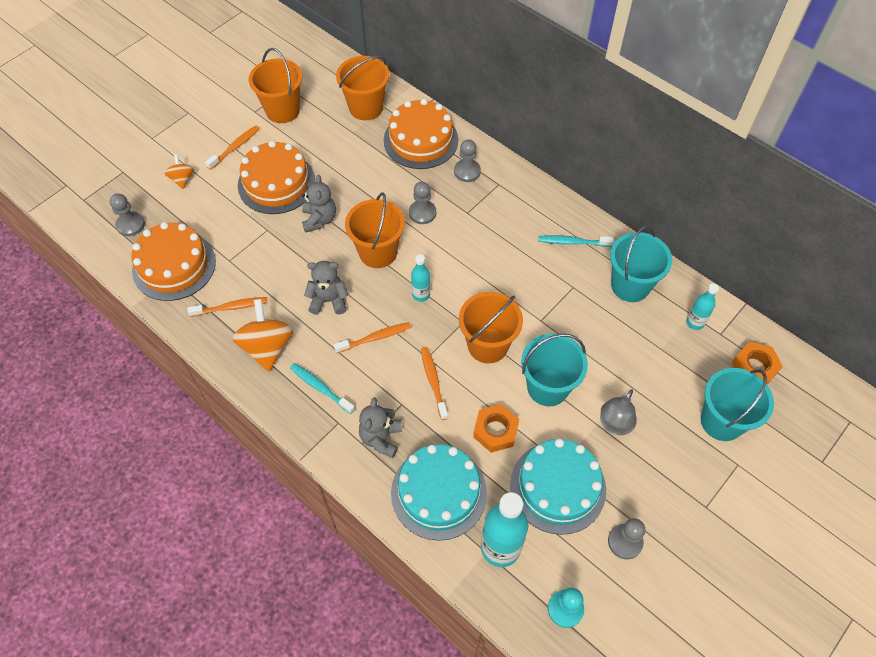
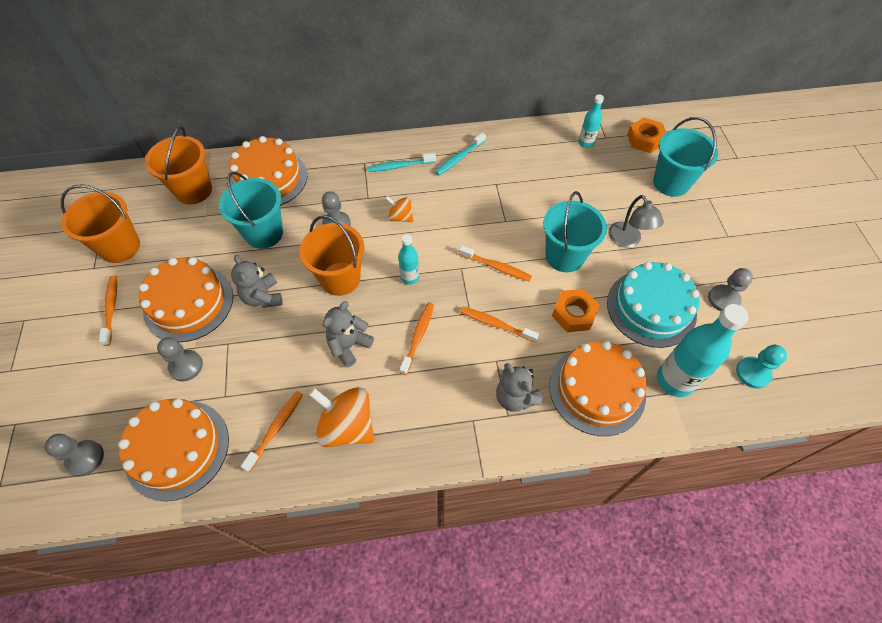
camera: 50 degrees left, 0 degrees up
(182, 179) = (90, 376): orange spinning top -> orange spinning top (400, 217)
(319, 219) = (263, 297): grey teddy bear -> grey teddy bear turned 150 degrees counterclockwise
(321, 388) = (428, 410): turquoise toothbrush -> turquoise toothbrush (400, 166)
(439, 492) = (597, 389): turquoise cake -> orange cake
(467, 171) = (331, 172): grey pawn -> grey pawn (186, 366)
(487, 345) = (496, 267): orange bucket -> orange toothbrush
(630, 285) = (525, 154): turquoise bucket -> turquoise bucket (264, 233)

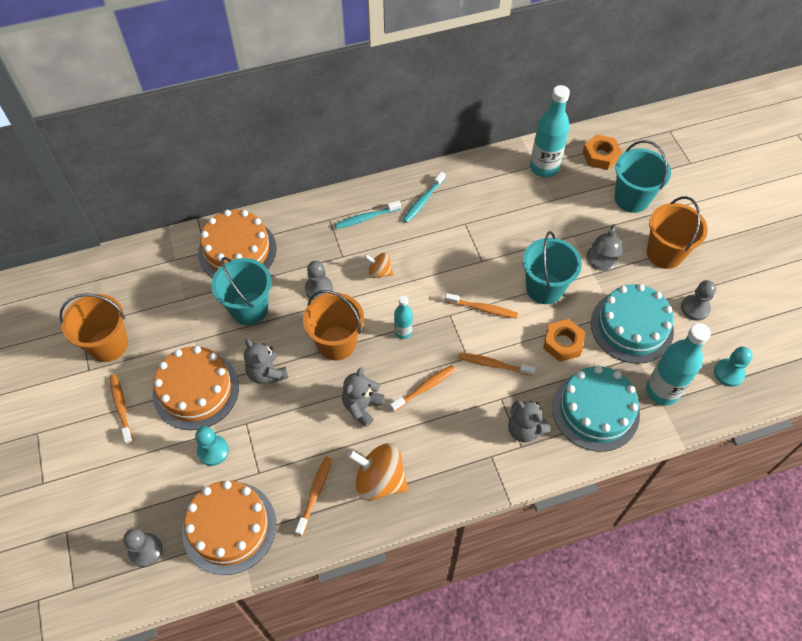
camera: 10 degrees left, 0 degrees up
(186, 366) = (213, 451): grey pawn -> turquoise pawn
(194, 190) = (164, 274): orange bucket -> orange bucket (664, 253)
(418, 337) = (424, 388): orange toothbrush -> orange toothbrush turned 45 degrees clockwise
(586, 143) = (544, 167): turquoise bottle -> turquoise bottle, size x1.87
(597, 389) = (595, 410): orange cake -> turquoise cake
(627, 240) = (600, 263): grey lamp -> grey lamp turned 45 degrees clockwise

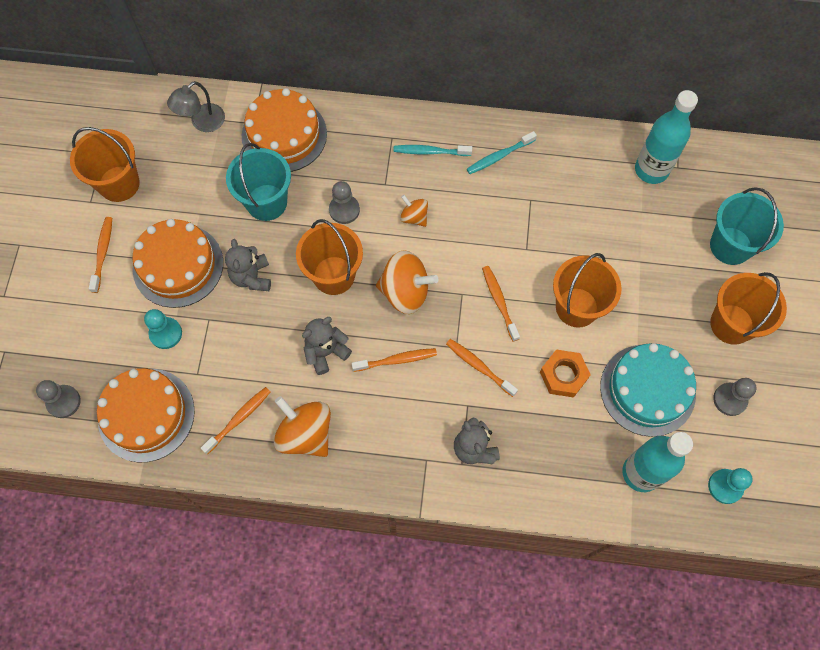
camera: 25 degrees right, 10 degrees up
(403, 332) = (405, 292): turquoise bottle -> orange spinning top
(482, 309) = (499, 302): orange toothbrush -> orange toothbrush turned 150 degrees counterclockwise
(544, 288) = (576, 307): turquoise bucket -> orange bucket
(595, 410) = (558, 461): turquoise cake -> none
(600, 156) = (723, 181): orange nut -> none
(600, 263) = (652, 305): grey lamp -> grey lamp (202, 123)

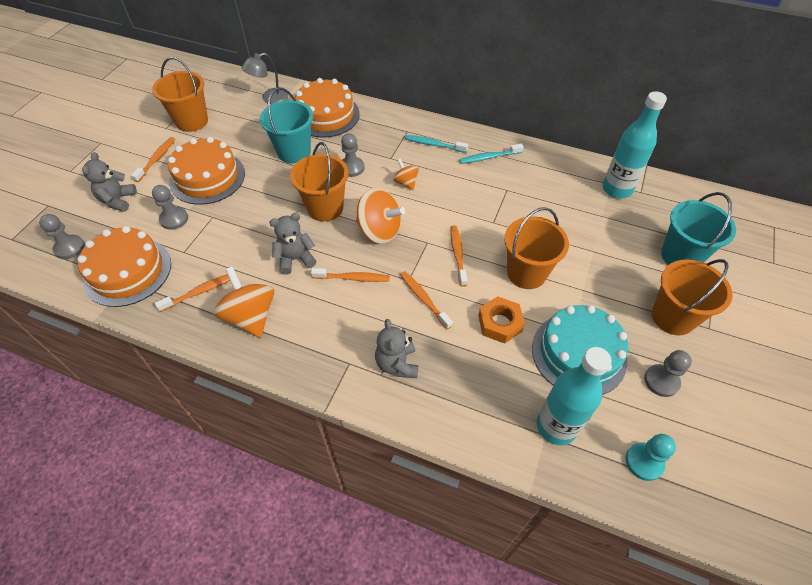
camera: 15 degrees right, 15 degrees down
(166, 333) = (174, 219): turquoise pawn -> grey pawn
(252, 277) = (260, 196): grey teddy bear -> grey teddy bear (118, 200)

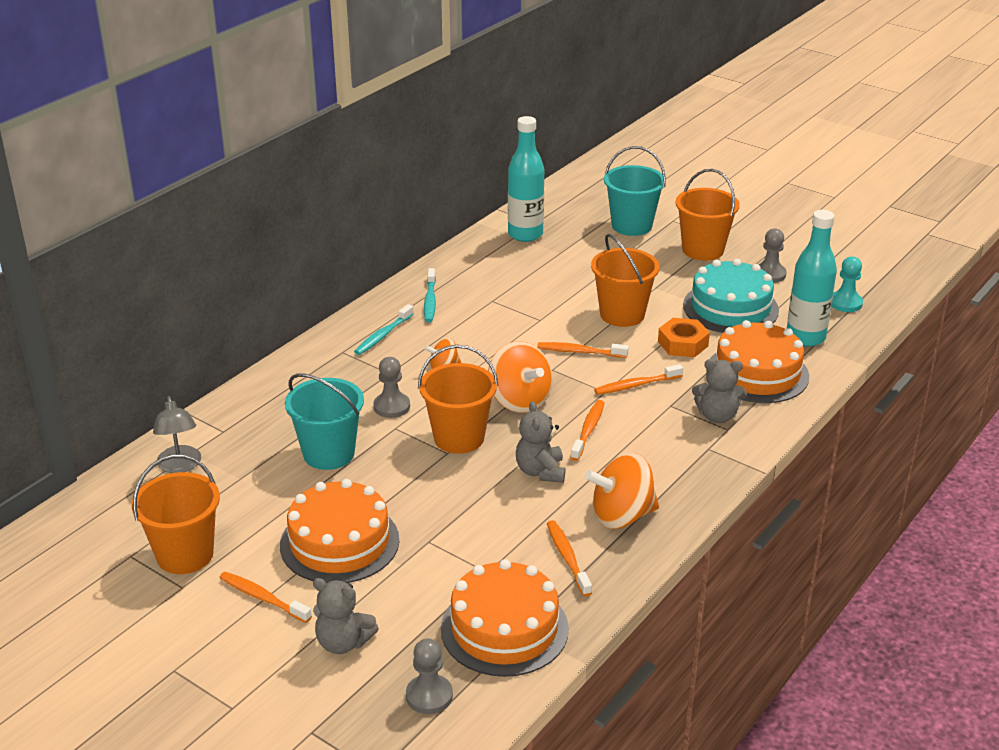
camera: 75 degrees left, 20 degrees down
(174, 219) = (416, 580): grey pawn -> none
(326, 115) = (261, 415): orange cake -> orange cake (757, 373)
(379, 231) = (519, 400): orange spinning top -> orange spinning top turned 105 degrees clockwise

